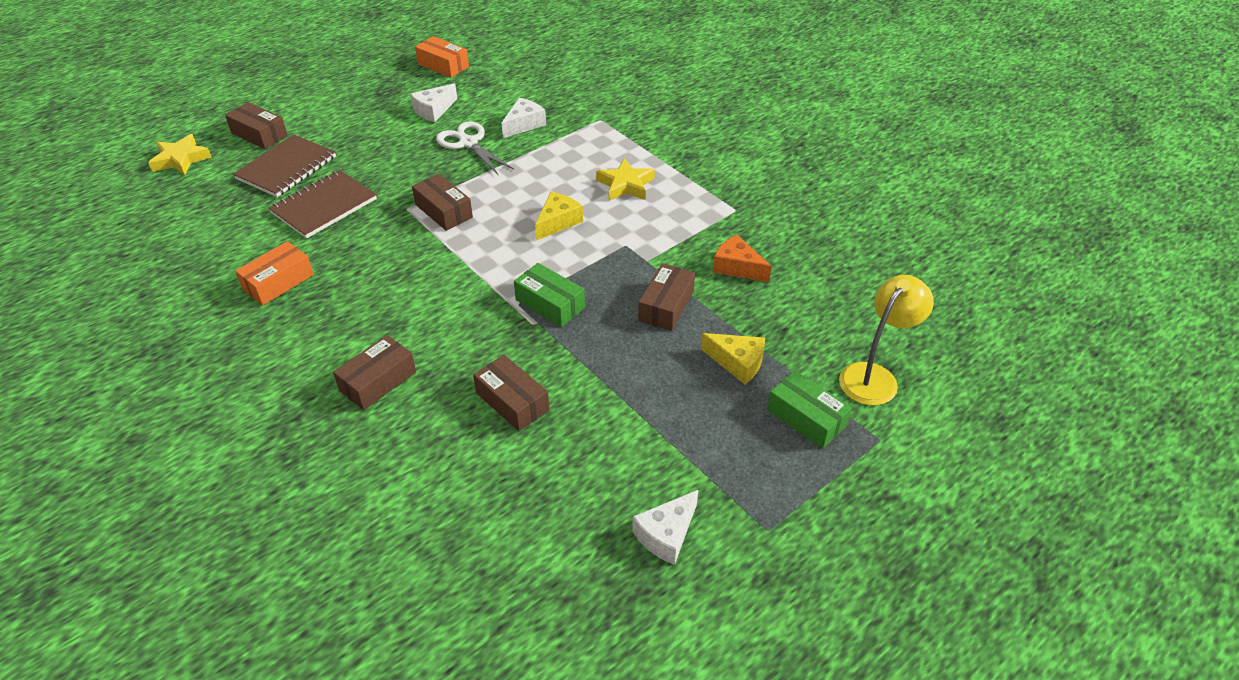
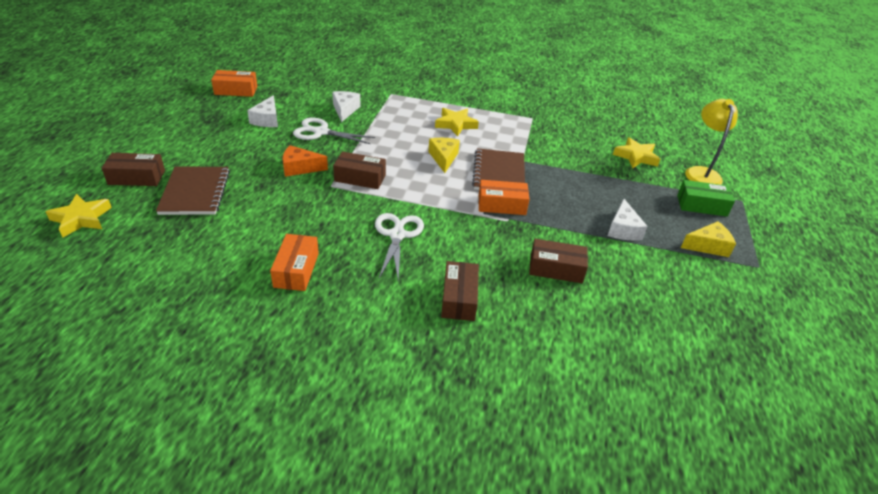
camera: 40 degrees left, 5 degrees down
(324, 206) = (264, 207): brown notebook -> brown notebook (499, 173)
(403, 289) = (397, 235): none -> white scissors
(550, 304) = (502, 205): green box -> orange box
(666, 306) = (565, 180): brown box -> none
(666, 534) = (724, 295): white cheese -> white cheese (623, 229)
(737, 267) = (572, 146): orange cheese -> orange cheese (300, 168)
(737, 362) = (637, 193): yellow cheese -> yellow cheese (708, 246)
(807, 315) = (636, 157): none -> yellow star

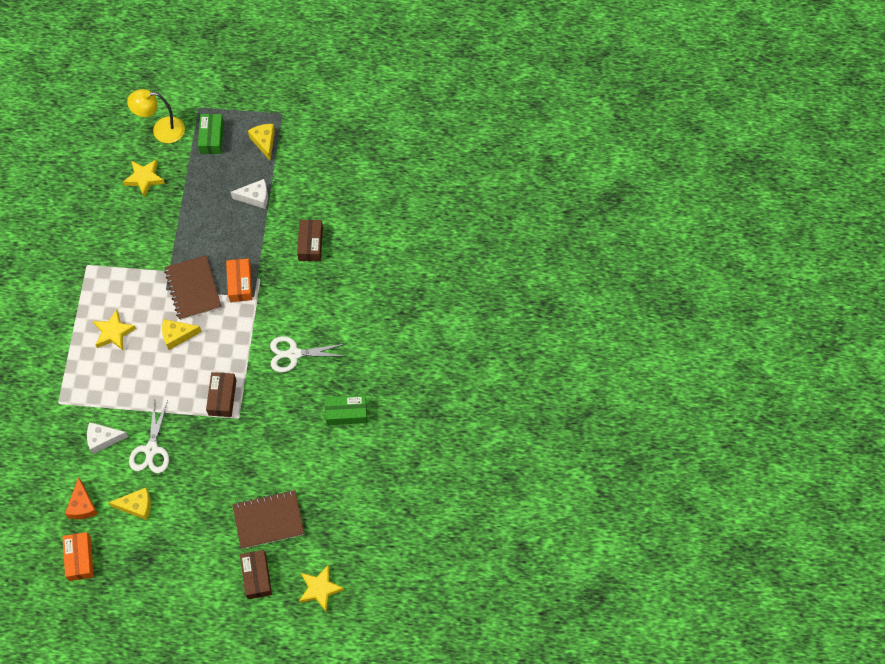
camera: 95 degrees left, 25 degrees up
(267, 119) = (136, 506): white cheese -> yellow cheese
(296, 270) = (346, 413): orange box -> green box
(300, 168) = (216, 450): orange cheese -> orange cheese (82, 505)
(459, 298) = (353, 303): brown box -> none
(499, 173) = (193, 288): brown notebook -> brown notebook turned 75 degrees clockwise

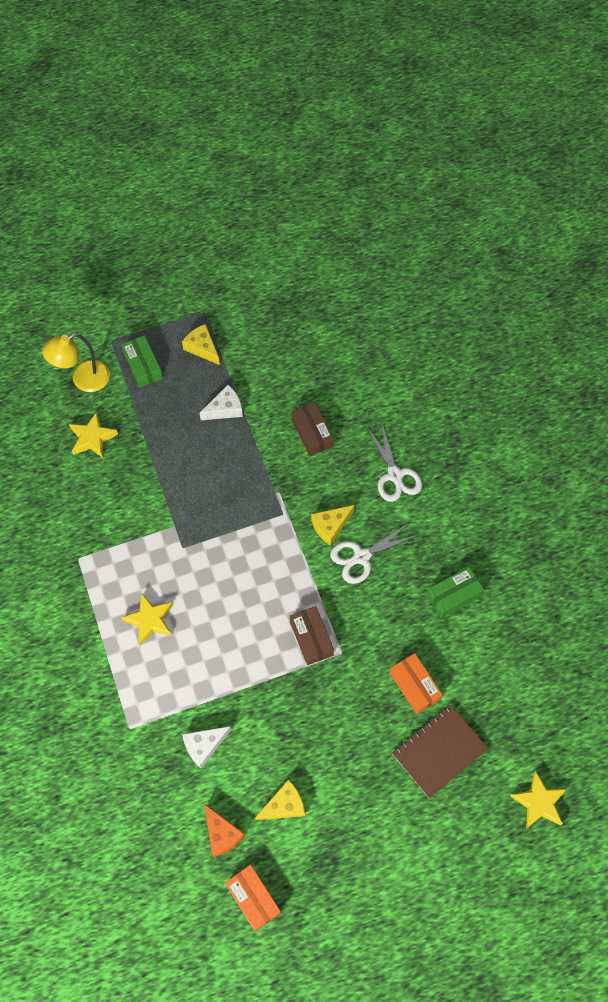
camera: 25 degrees left, 0 degrees up
(151, 449) = (265, 732): white scissors -> white scissors (395, 475)
(177, 335) = (223, 592): yellow cheese -> yellow cheese (330, 526)
(193, 288) = (212, 533): brown notebook -> none
(240, 283) = (261, 506): orange box -> orange box (414, 686)
(256, 576) = (463, 822): brown box -> none

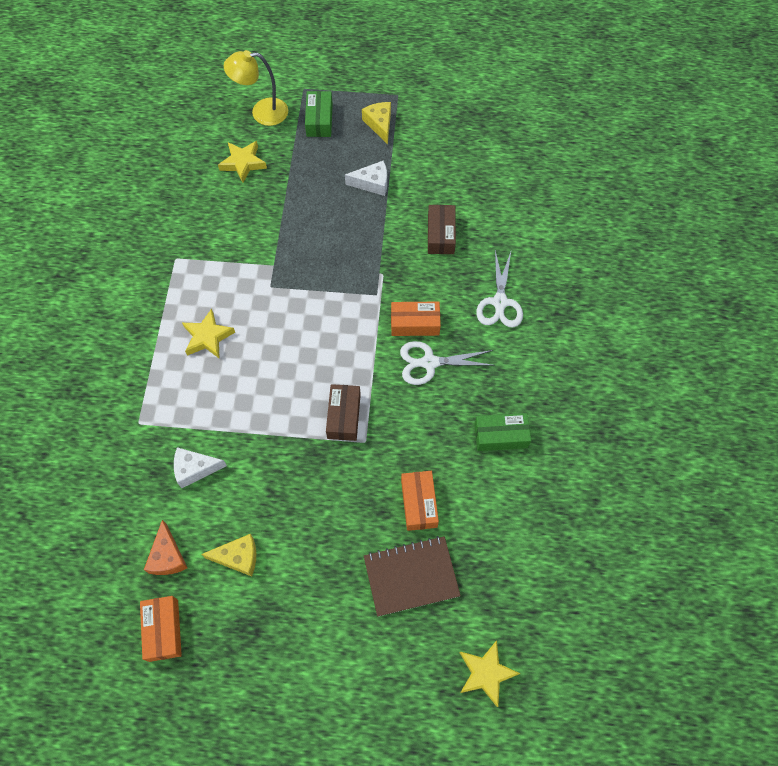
camera: 25 degrees right, 0 degrees up
(330, 526) = (415, 323): yellow cheese -> orange box

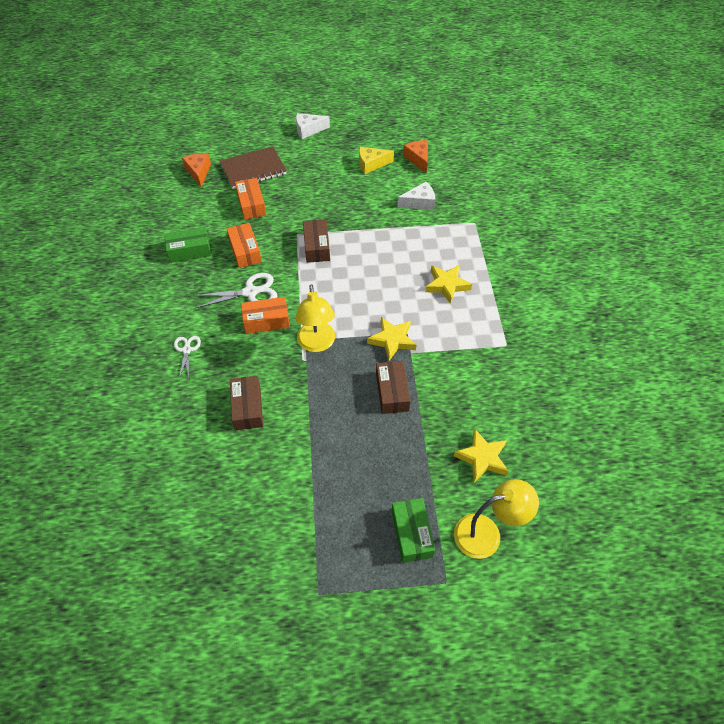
camera: 170 degrees right, 10 degrees down
(163, 630) = (405, 130): orange box -> orange box (245, 251)
(303, 229) = (392, 392): none -> brown box
(365, 288) = (317, 344): none -> yellow lamp
(372, 183) = (329, 456): white cheese -> white cheese (308, 130)
(379, 124) = (335, 540): yellow cheese -> none
(486, 673) = (203, 136): yellow star -> yellow star (392, 340)
(492, 584) = (198, 172): none -> orange cheese
(500, 302) = (187, 350): white scissors -> white scissors, size x0.60

